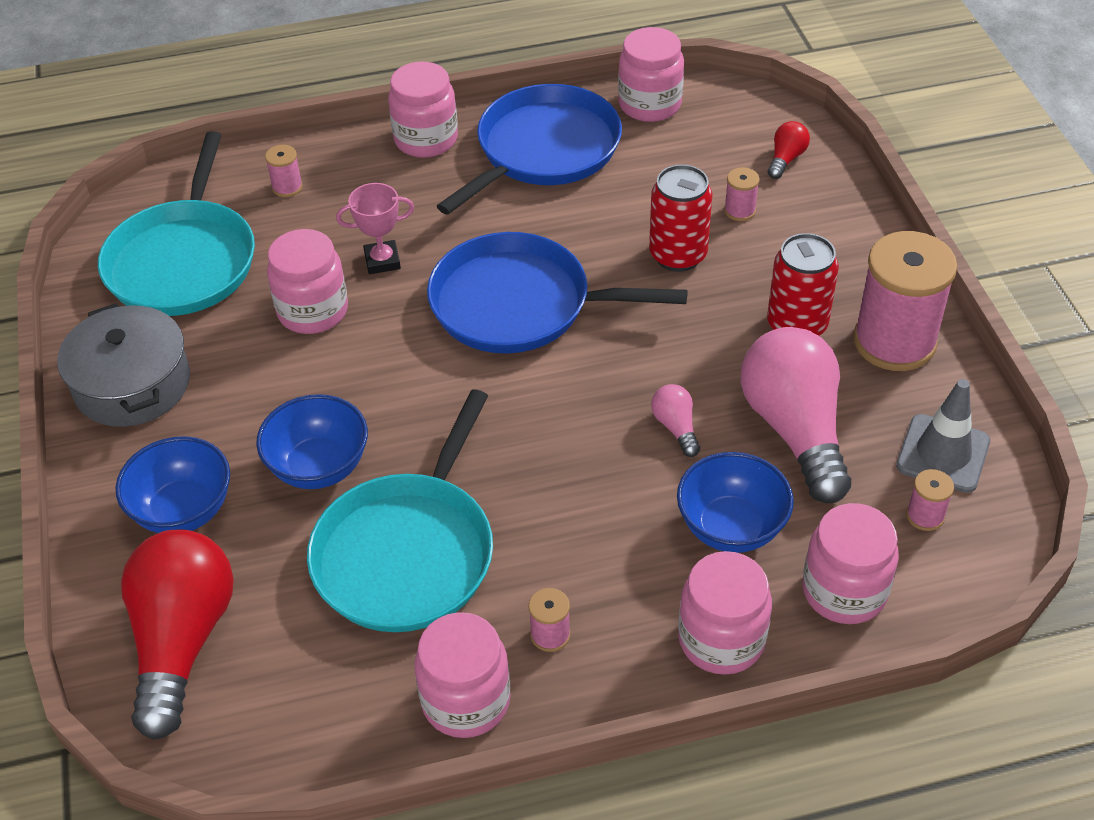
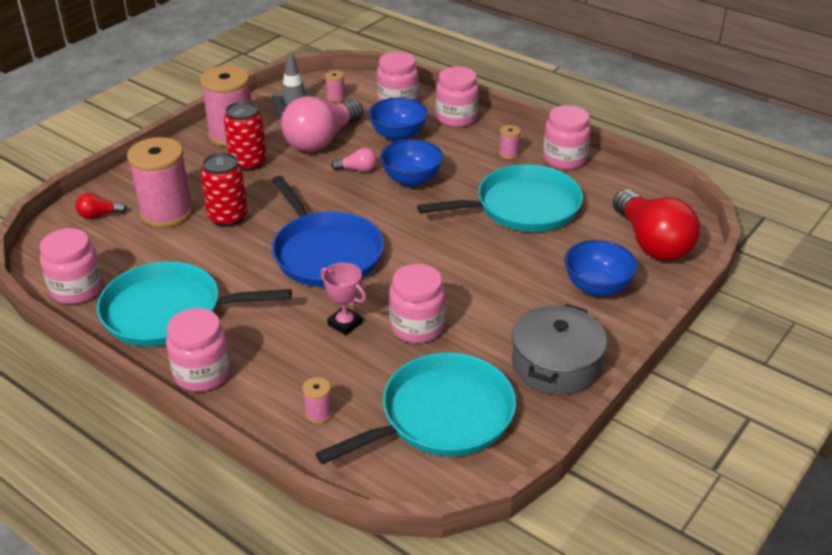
camera: 130 degrees left, 10 degrees down
(182, 641) = (651, 242): red light bulb -> red light bulb turned 75 degrees counterclockwise
(319, 467) = (514, 259): blue bowl -> blue bowl (411, 179)
(543, 150) = (169, 312): blue pan -> turquoise pan
(676, 427) = (357, 169): pink light bulb -> pink light bulb turned 120 degrees counterclockwise
(739, 211) = (166, 212): pink spool -> pink spool, size x2.39

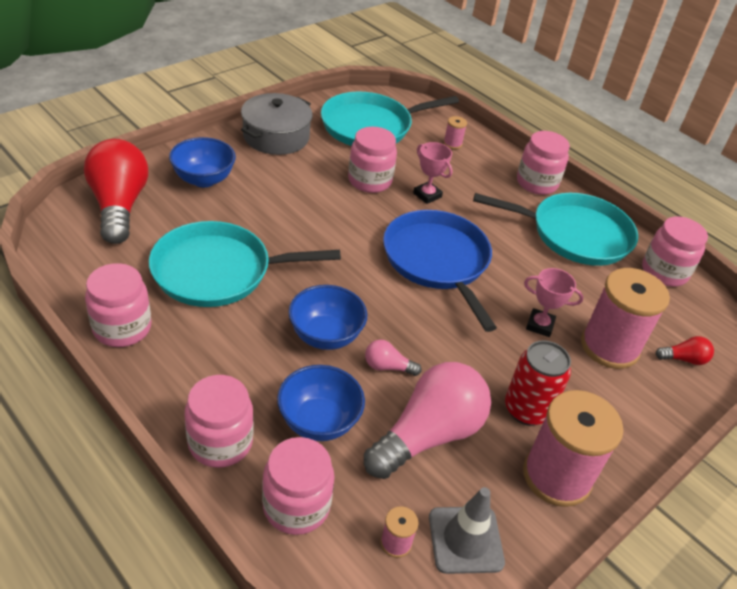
camera: 175 degrees left, 5 degrees up
(228, 217) = (540, 325): red can -> pink trophy
(508, 154) = (186, 352): pink spool -> none

